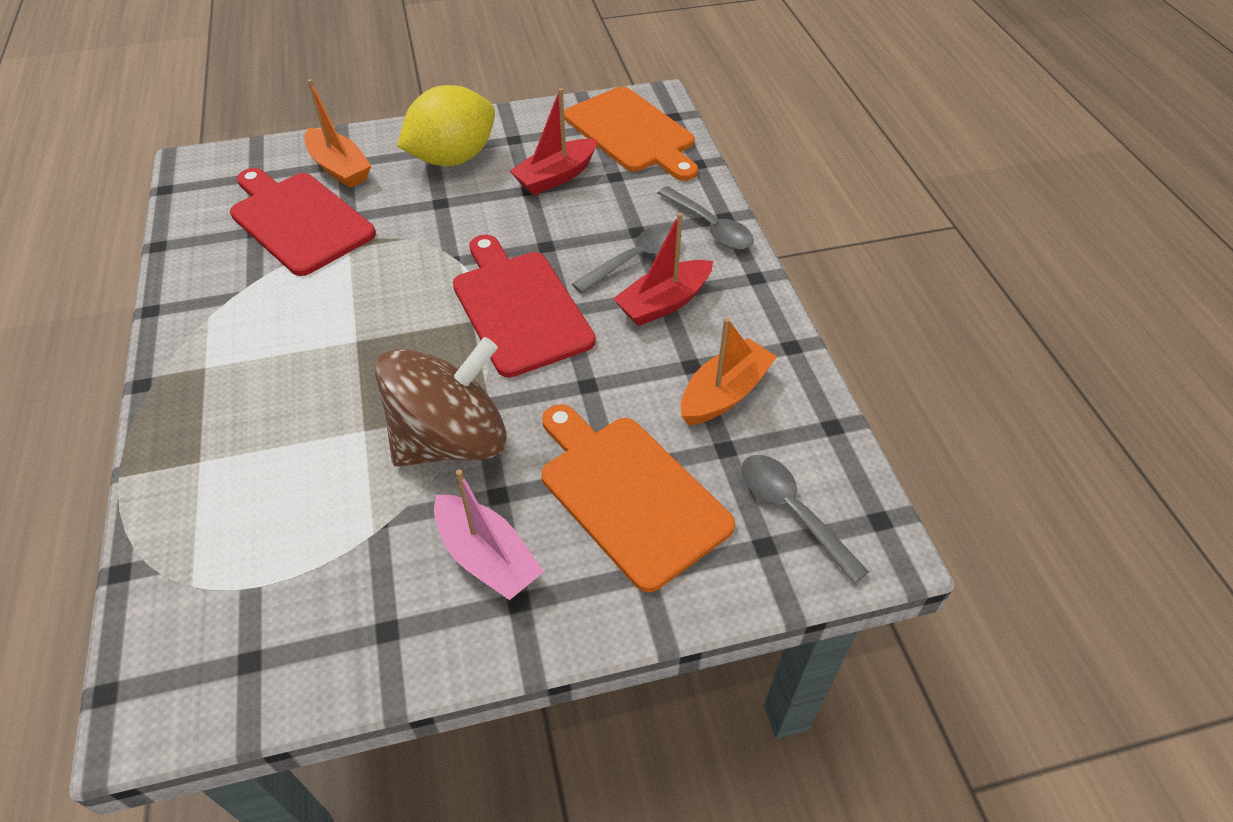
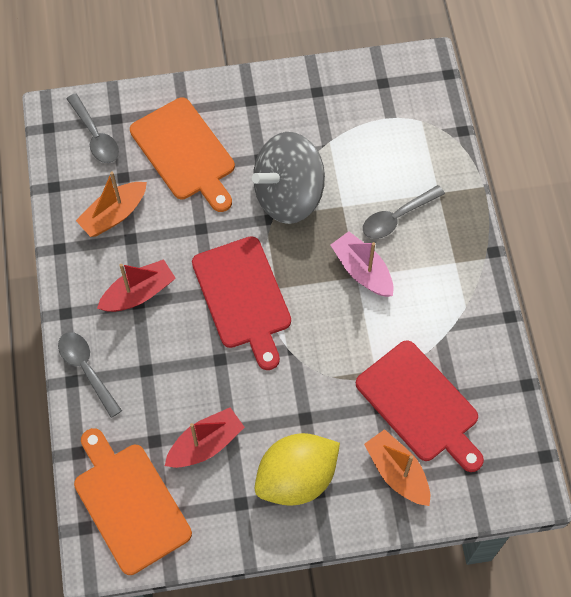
camera: 175 degrees left, 15 degrees up
(451, 440) = (288, 195): brown spinning top -> grey spinning top
(487, 557) = (266, 123): pink boat -> pink boat (362, 271)
(635, 259) = (152, 339): grey spoon -> grey spoon (397, 217)

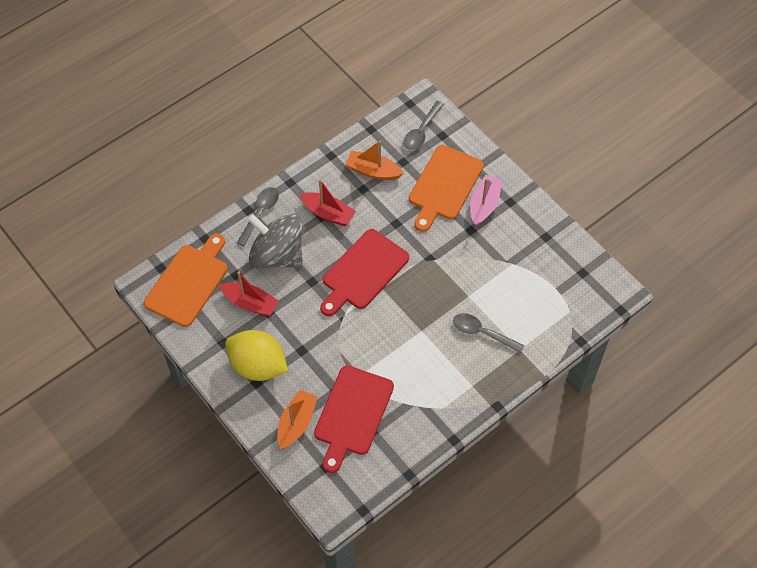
camera: 60 degrees right, 5 degrees down
(288, 195) = (454, 260): grey spinning top -> grey spinning top (277, 255)
(362, 271) = (428, 331): pink boat -> pink boat (484, 204)

